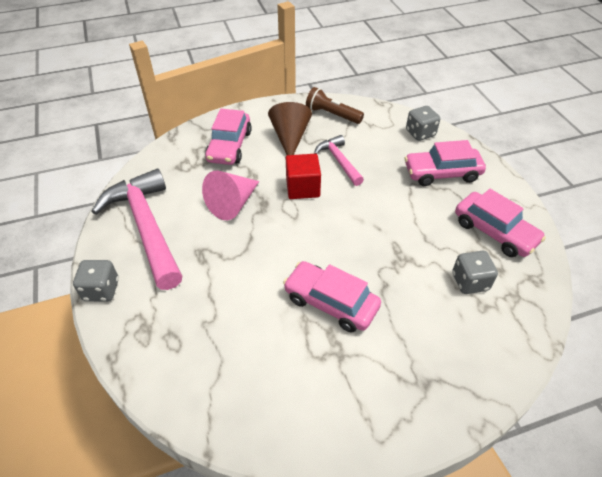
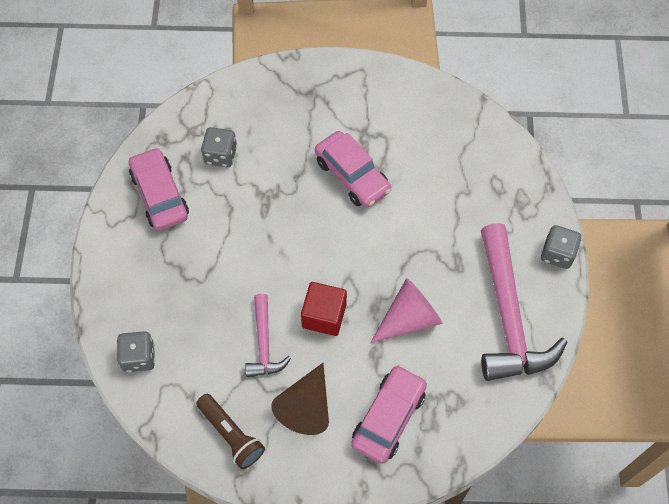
camera: 160 degrees left, 15 degrees up
(442, 173) = (158, 284): pink car -> none

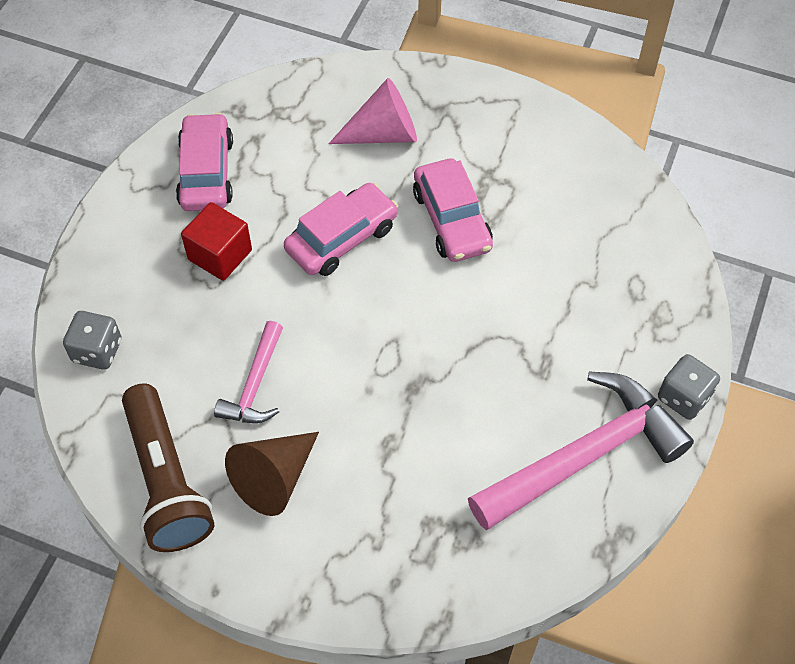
camera: 20 degrees right, 5 degrees down
(220, 155) = (299, 148): grey dice -> none
(231, 435) = (166, 481): brown flashlight -> brown flashlight, size x1.54
(324, 316) = (344, 376): red cube -> red cube (220, 255)
(388, 417) = (373, 528): pink car -> pink car (341, 238)
(409, 318) = (451, 414): pink cone -> pink cone (383, 134)
(508, 317) = (585, 455): pink hammer -> pink hammer turned 135 degrees counterclockwise

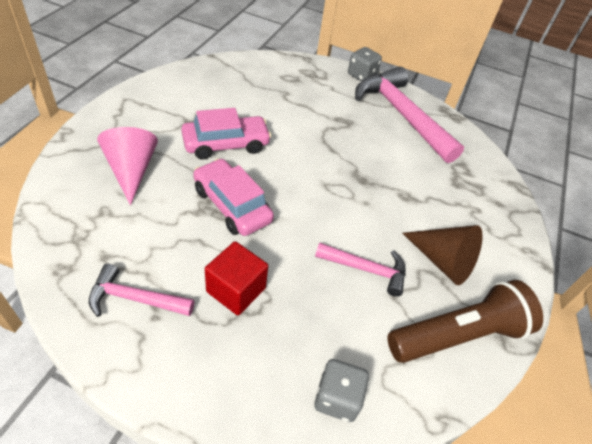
camera: 95 degrees left, 10 degrees down
(206, 172) = (135, 298): pink car -> pink hammer

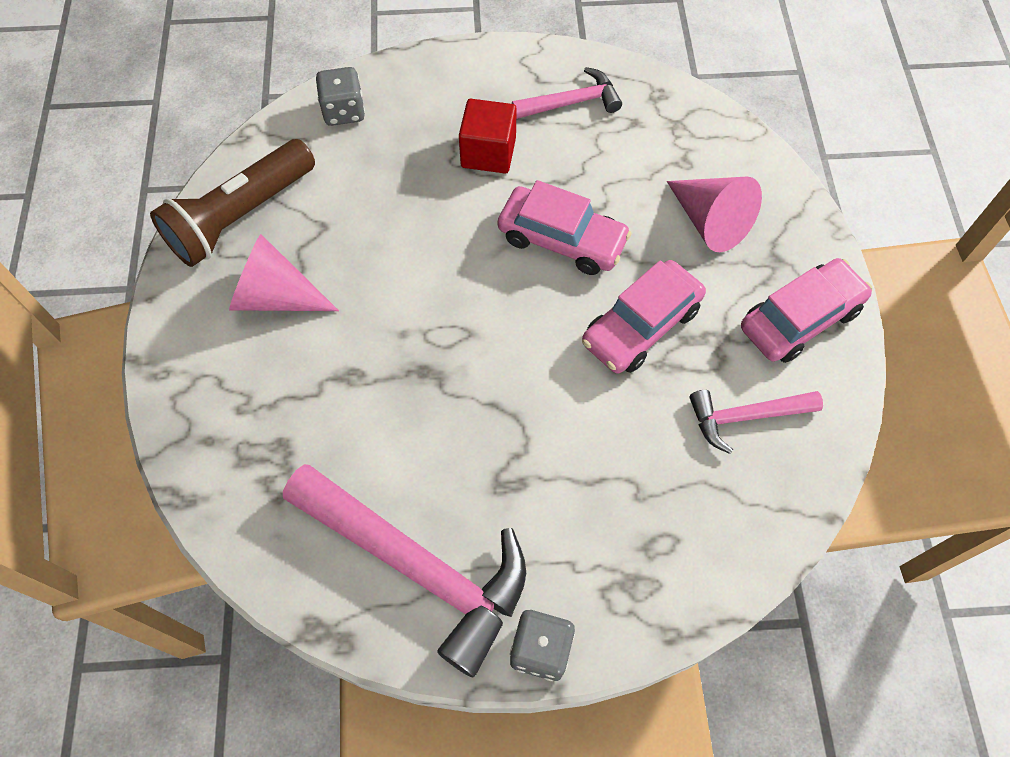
camera: 160 degrees right, 15 degrees up
(140, 110) = (799, 318): none -> pink car
(366, 269) = (364, 239): pink hammer -> pink hammer (745, 417)
(442, 261) = (276, 296): brown cone -> pink cone

